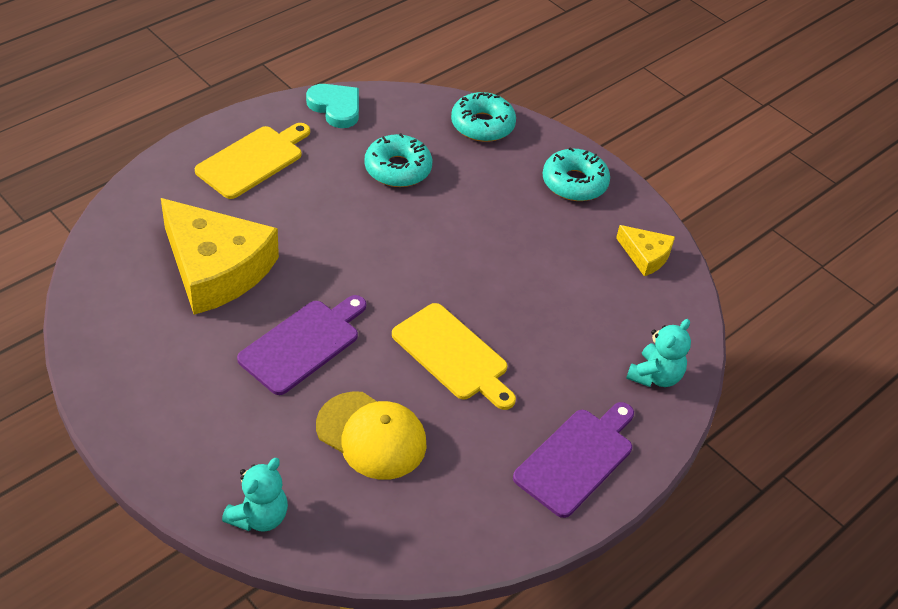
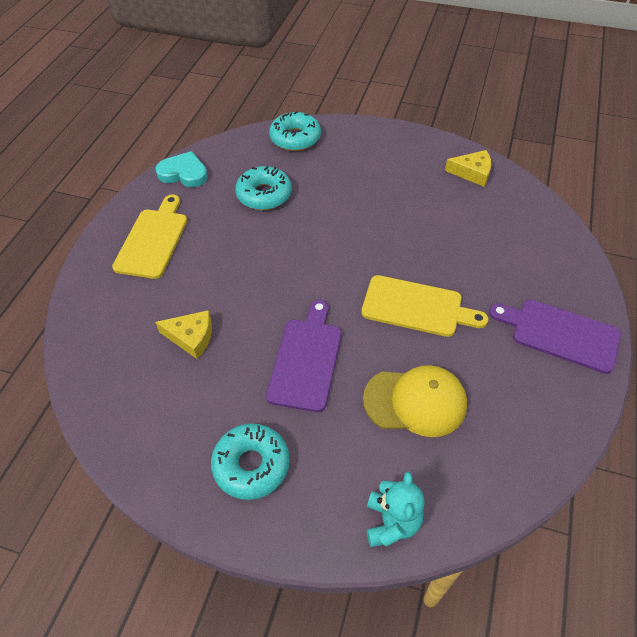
camera: 25 degrees left, 5 degrees up
(216, 268) = (191, 337): yellow cheese -> yellow cheese, size x0.47
(574, 183) = (387, 148): turquoise donut -> turquoise donut (251, 465)
(577, 458) = (560, 334): purple cutting board -> purple cutting board turned 75 degrees counterclockwise
(655, 376) = (551, 248): turquoise teddy bear -> none

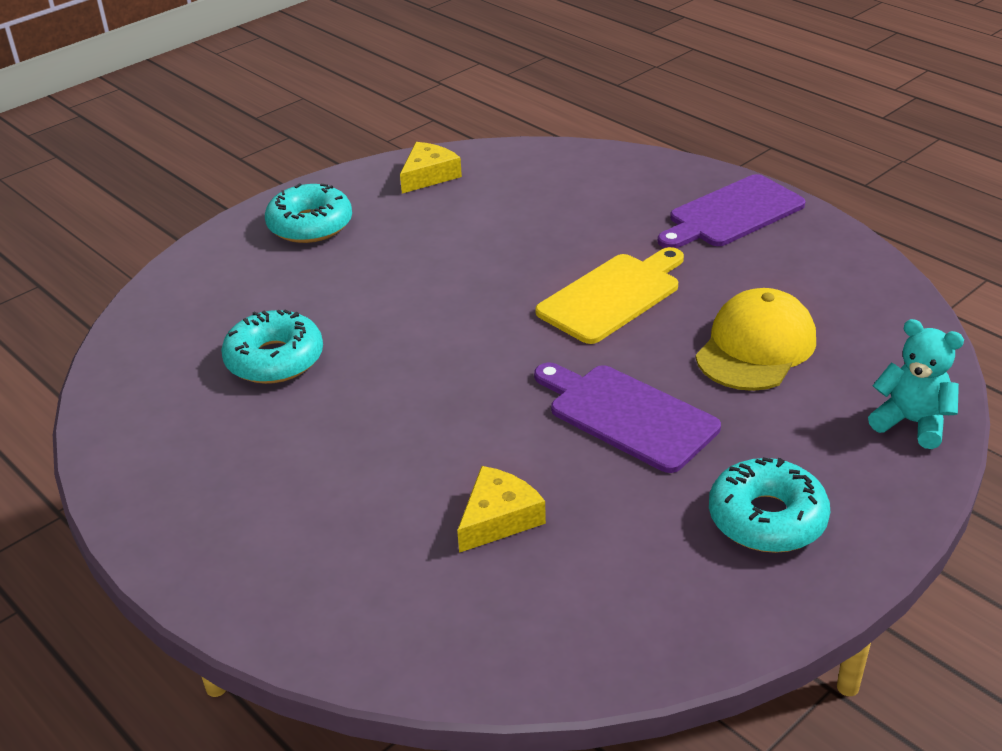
camera: 60 degrees left, 15 degrees down
(153, 240) = (247, 509): yellow cutting board -> none
(184, 173) = (124, 431): turquoise heart -> none
(295, 138) = (185, 292): turquoise donut -> turquoise donut (310, 225)

